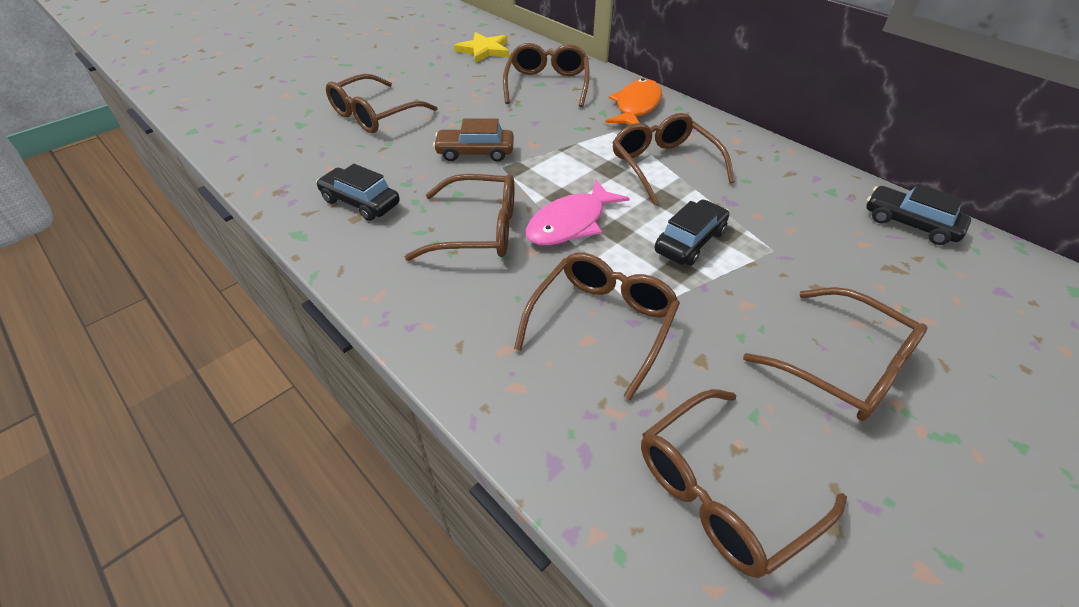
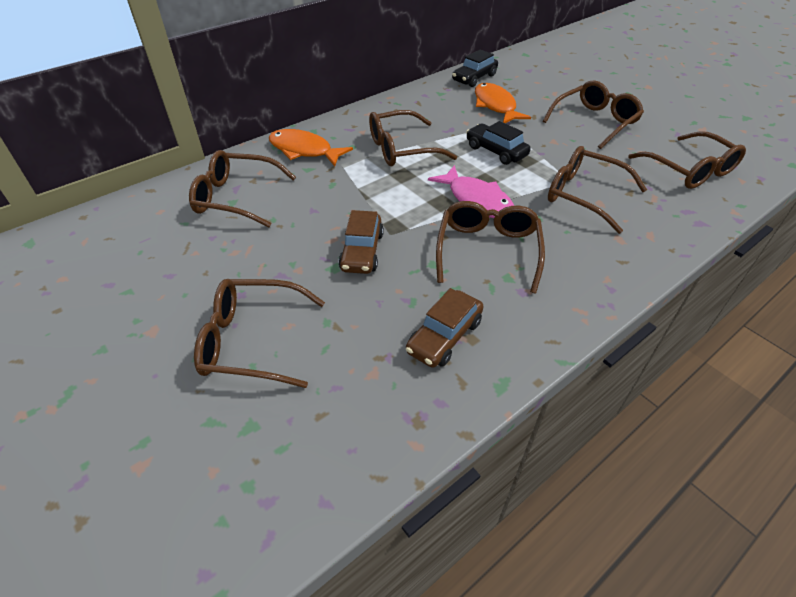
camera: 85 degrees left, 0 degrees up
(360, 202) = (444, 336): black car -> brown car
(375, 115) = (252, 341): brown glasses -> brown glasses turned 135 degrees clockwise
(484, 50) = (118, 242): yellow star -> none
(827, 245) = (495, 106): none -> orange fish

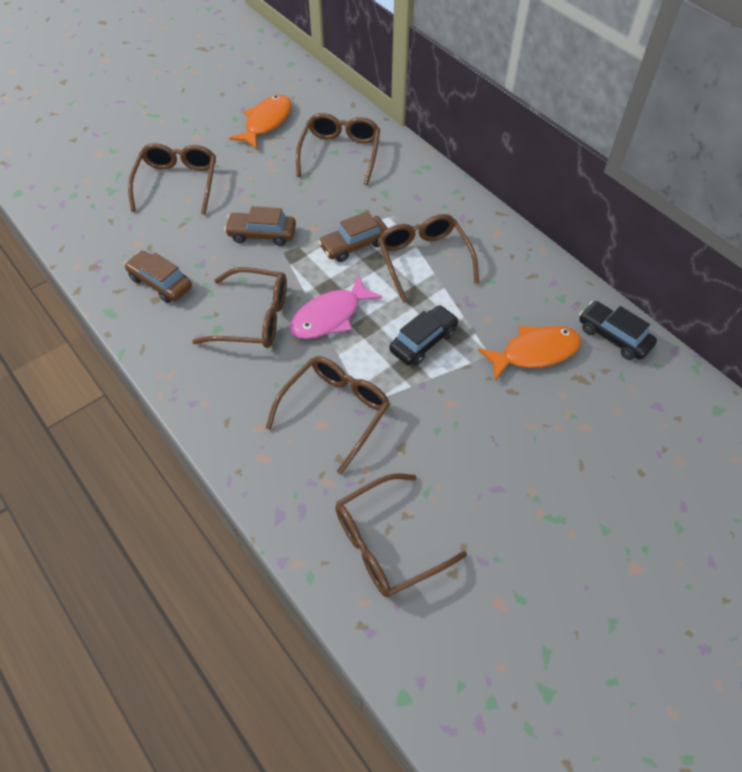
camera: 90 degrees right, 10 degrees up
(304, 150) = (417, 187): orange fish -> orange fish (266, 122)
(382, 187) = (354, 245): none -> brown car
(594, 122) = (505, 460): brown glasses -> none

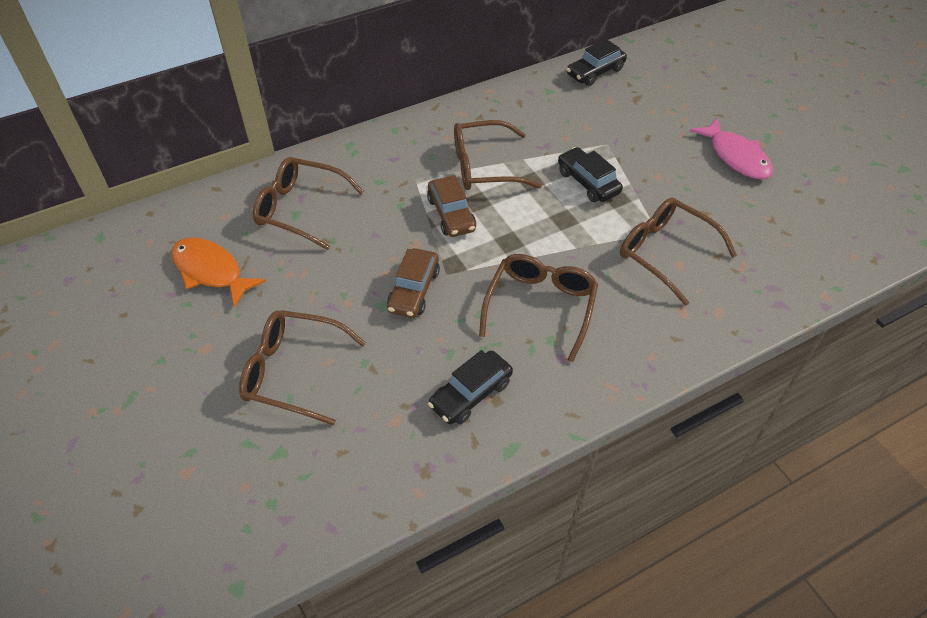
camera: 80 degrees left, 5 degrees down
(160, 283) = (471, 394): brown car -> black car
(330, 316) = (547, 244): pink fish -> pink fish (736, 157)
(387, 543) = (799, 235): brown glasses -> none
(535, 352) = (607, 117): orange fish -> none

